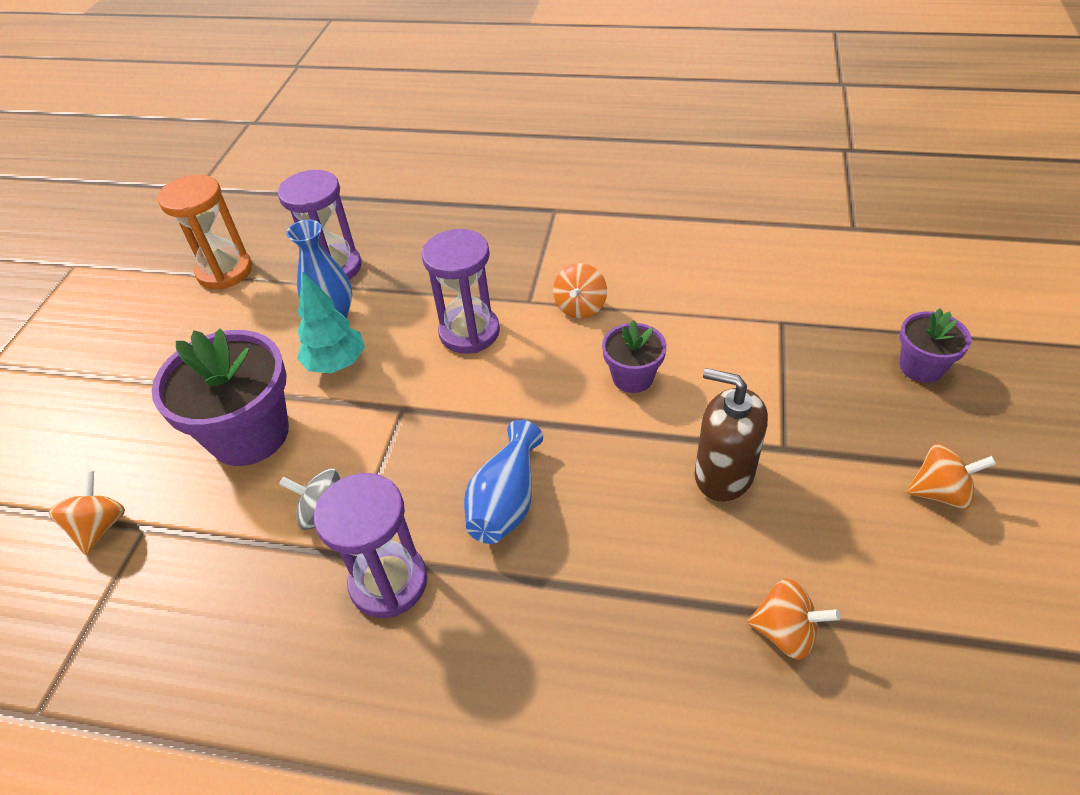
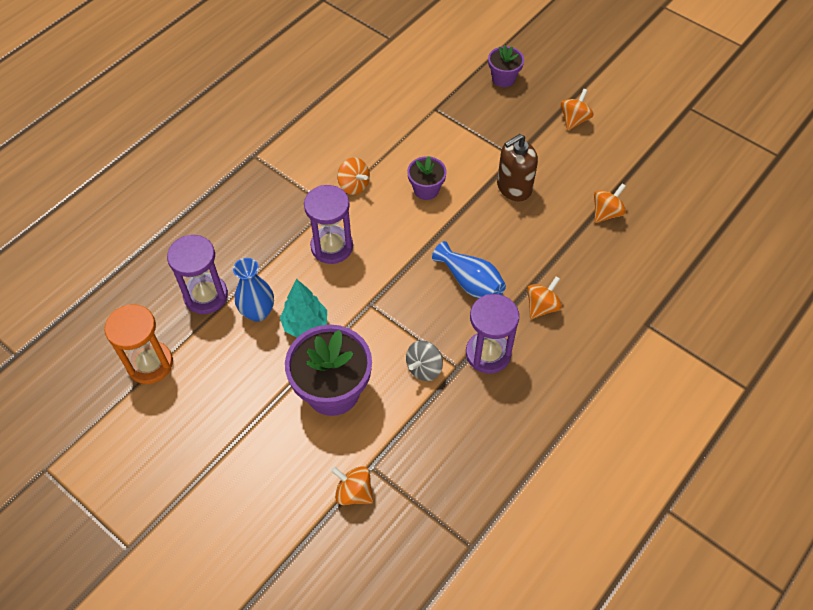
camera: 65 degrees left, 10 degrees up
(519, 618) = (542, 306): none -> orange spinning top

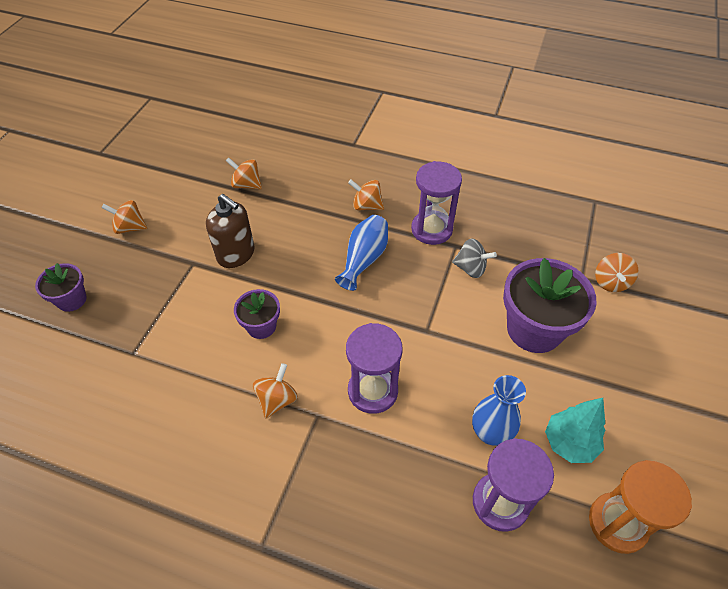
camera: 110 degrees left, 5 degrees down
(305, 325) = (480, 379): turquoise tree -> turquoise tree (569, 443)

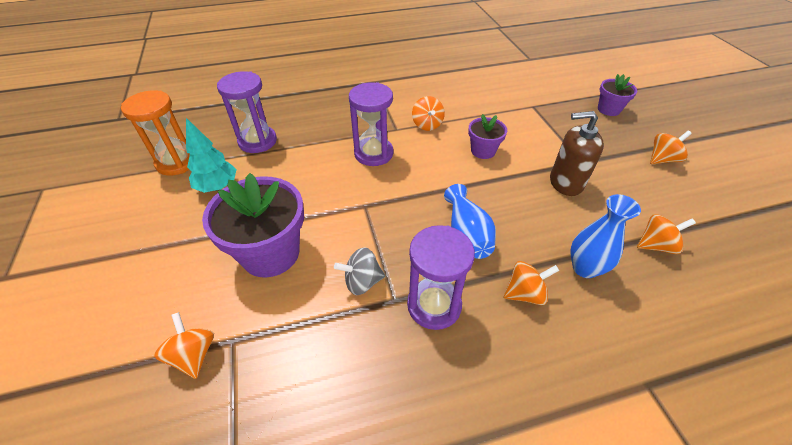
camera: 145 degrees right, 5 degrees down
(490, 433) = (278, 168): blue vase -> blue vase (584, 268)

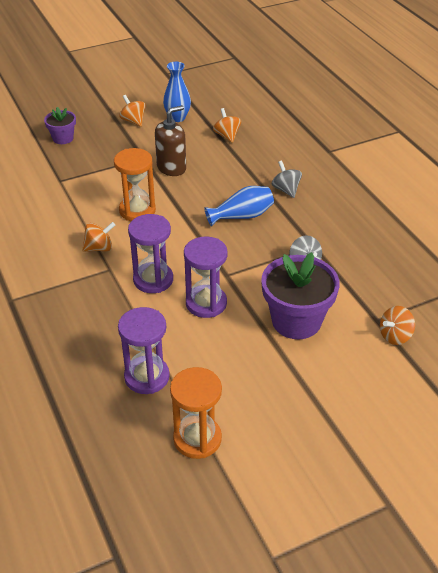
camera: 100 degrees left, 5 degrees down
(218, 187) = (228, 385): turquoise tree -> none
(434, 305) = (310, 228): purple hourglass -> purple hourglass (206, 303)
(483, 151) = (137, 210): purple flower pot -> orange hourglass
(525, 293) = (286, 190): orange spinning top -> grey spinning top
(565, 182) = (171, 168): brown soap dispenser -> brown soap dispenser turned 120 degrees counterclockwise
(584, 268) = (256, 165): blue vase -> blue vase (177, 118)

